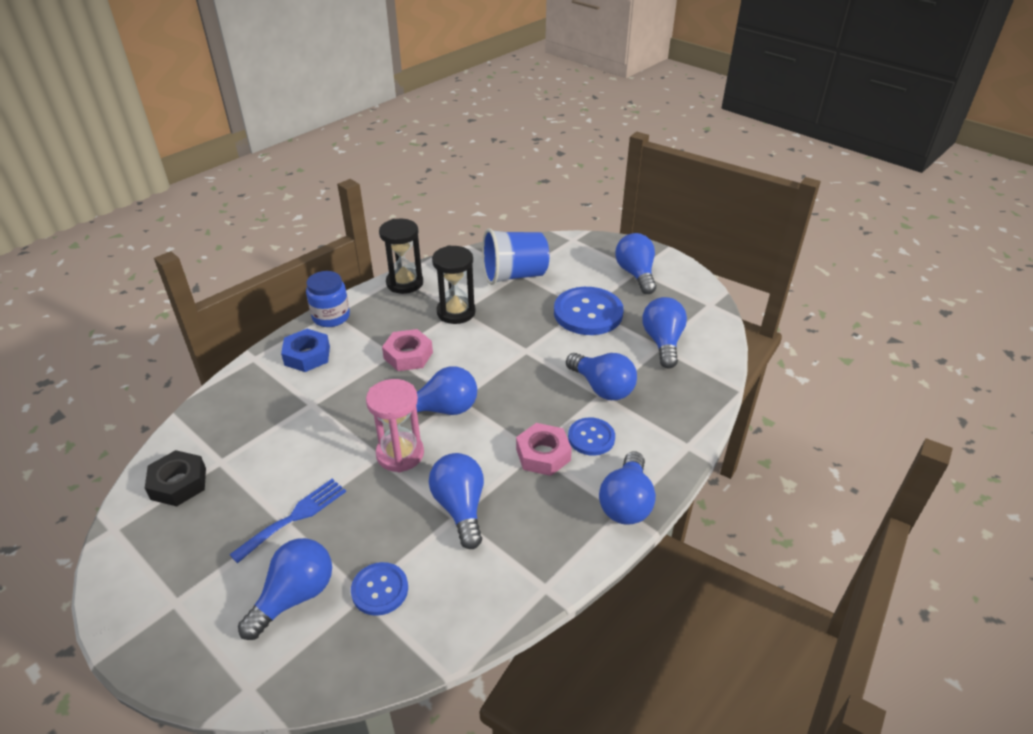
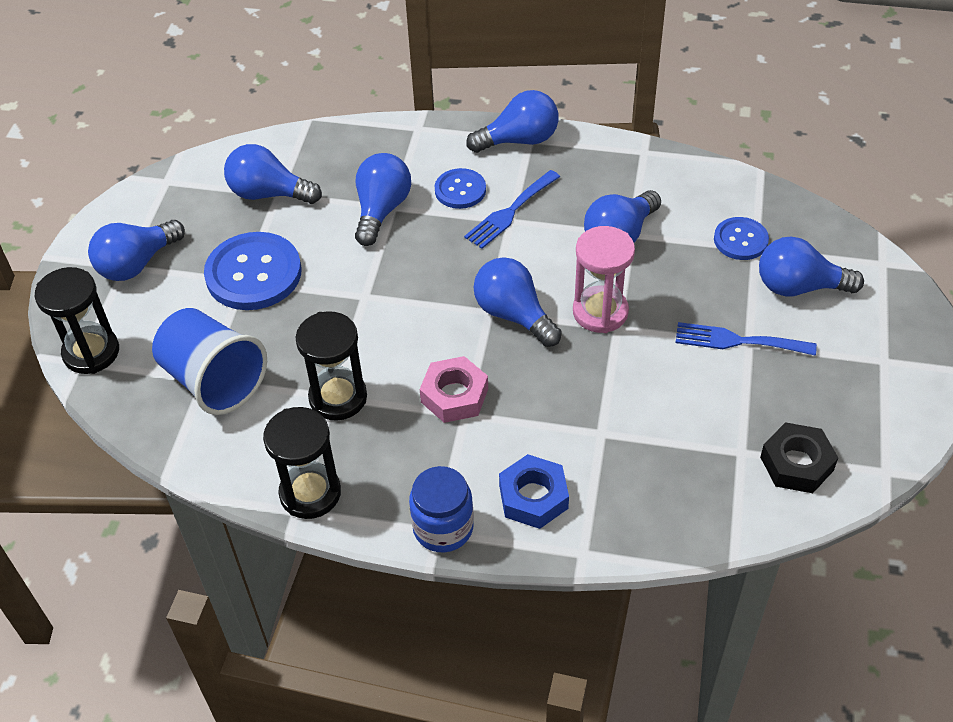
camera: 120 degrees left, 10 degrees up
(543, 454) = (510, 212): pink nut -> blue fork
(576, 244) = (91, 352): none -> black hourglass
(662, 342) = (269, 193): blue light bulb -> blue light bulb turned 45 degrees clockwise

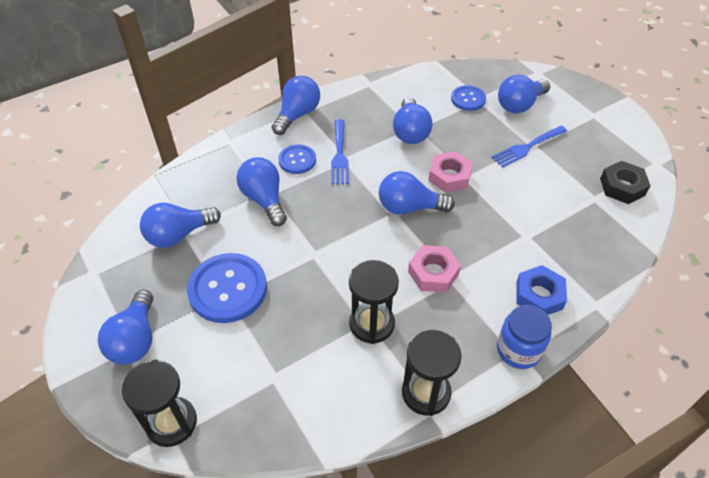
camera: 45 degrees left, 0 degrees up
(214, 380) = (282, 373): blue cup -> none
(600, 312) = (449, 176): pink hourglass -> pink nut

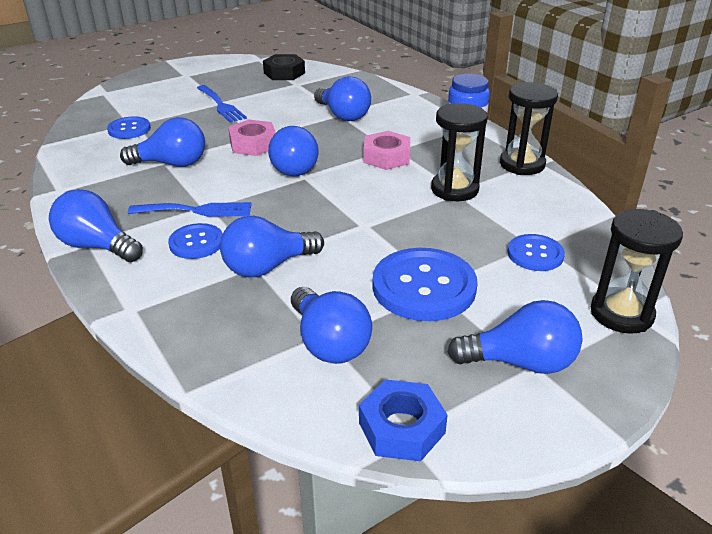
camera: 90 degrees left, 15 degrees down
(260, 374) = (535, 254): none -> blue button
(519, 105) = (153, 104): blue light bulb -> blue light bulb (343, 115)
(539, 295) = (408, 113): blue nut -> blue nut (401, 428)

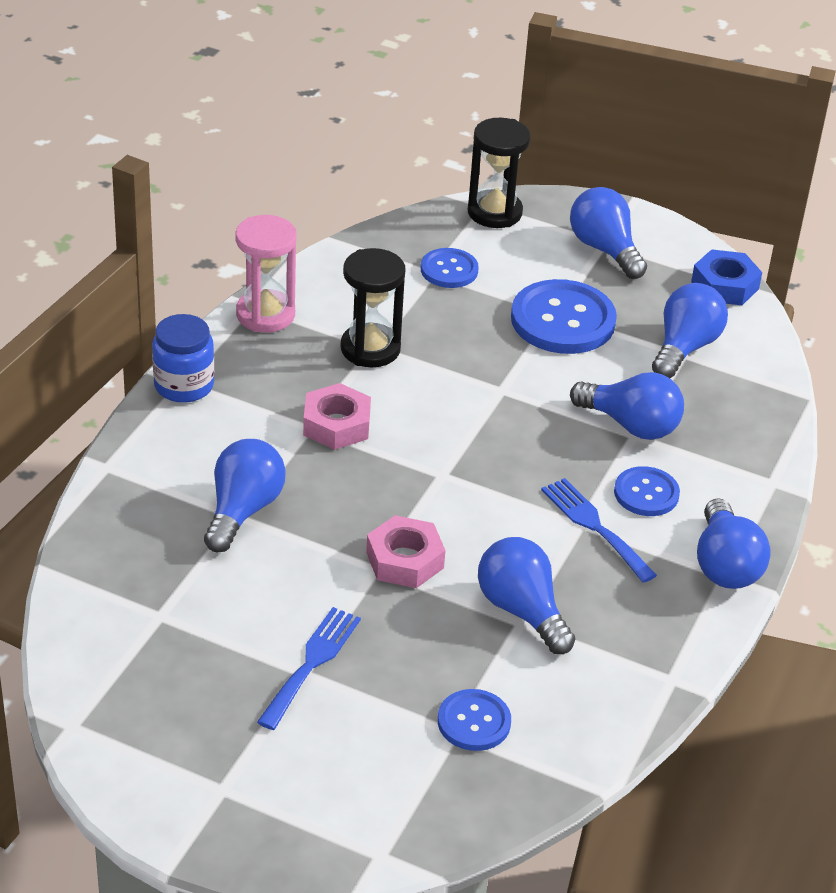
camera: 125 degrees left, 5 degrees up
(284, 73) = (121, 654): black nut -> none
(296, 167) = (429, 491): blue light bulb -> none
(522, 164) = (265, 314): black hourglass -> pink hourglass

